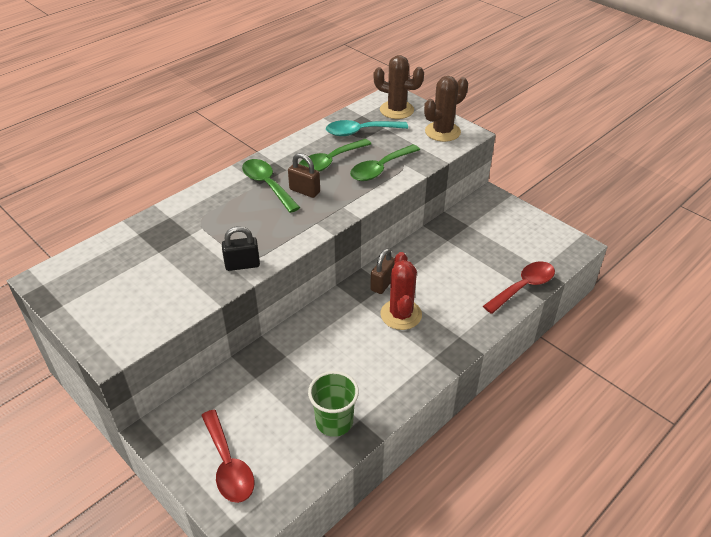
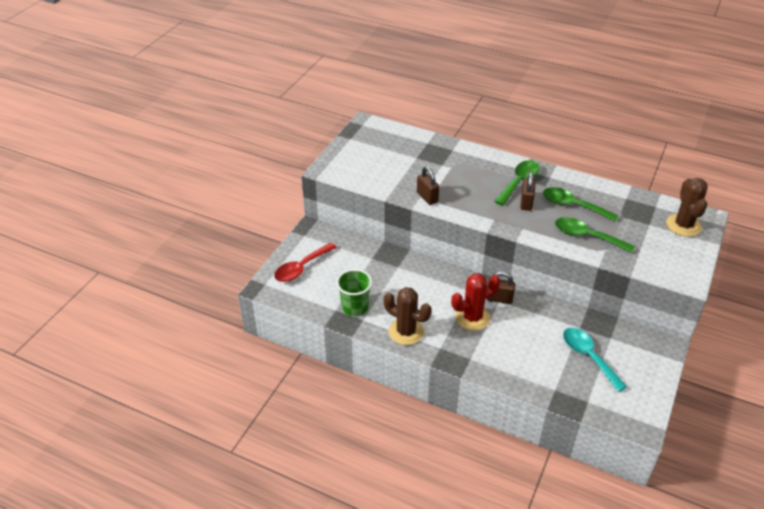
camera: 70 degrees right, 0 degrees up
(242, 265) = (427, 197): black padlock -> brown padlock
(360, 132) = (629, 211): turquoise spoon -> turquoise spoon (588, 356)
(442, 132) = (675, 262): brown cactus -> brown cactus (406, 332)
(523, 287) = (554, 392): red spoon -> none

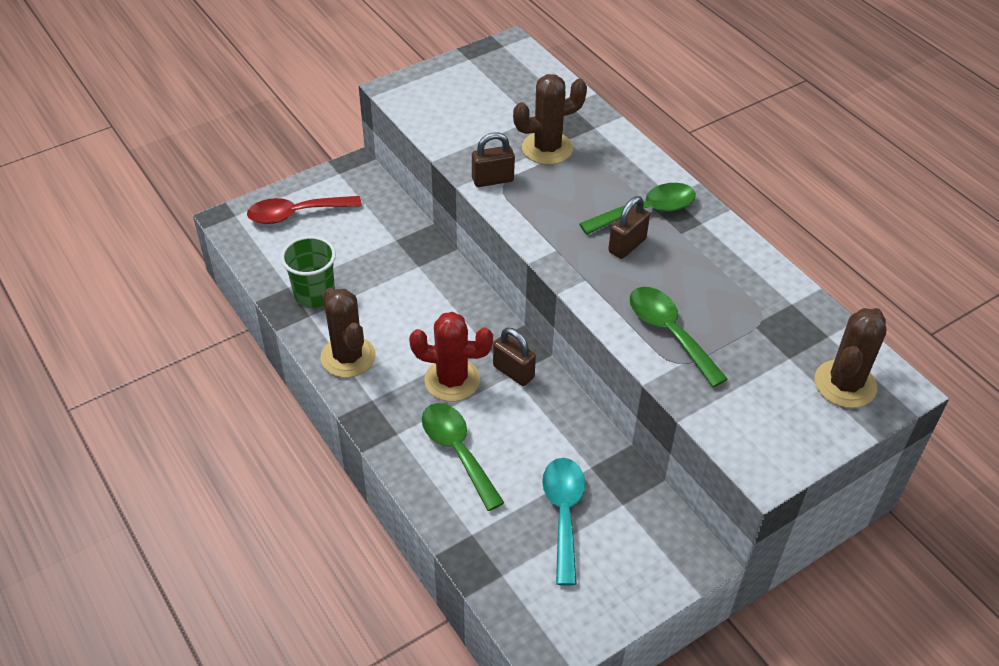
camera: 30 degrees right, 5 degrees up
(427, 197) = (492, 180): brown padlock -> brown padlock turned 75 degrees clockwise
(439, 170) = (547, 148): none -> brown cactus
(573, 206) = (694, 279): green spoon -> green spoon (457, 451)

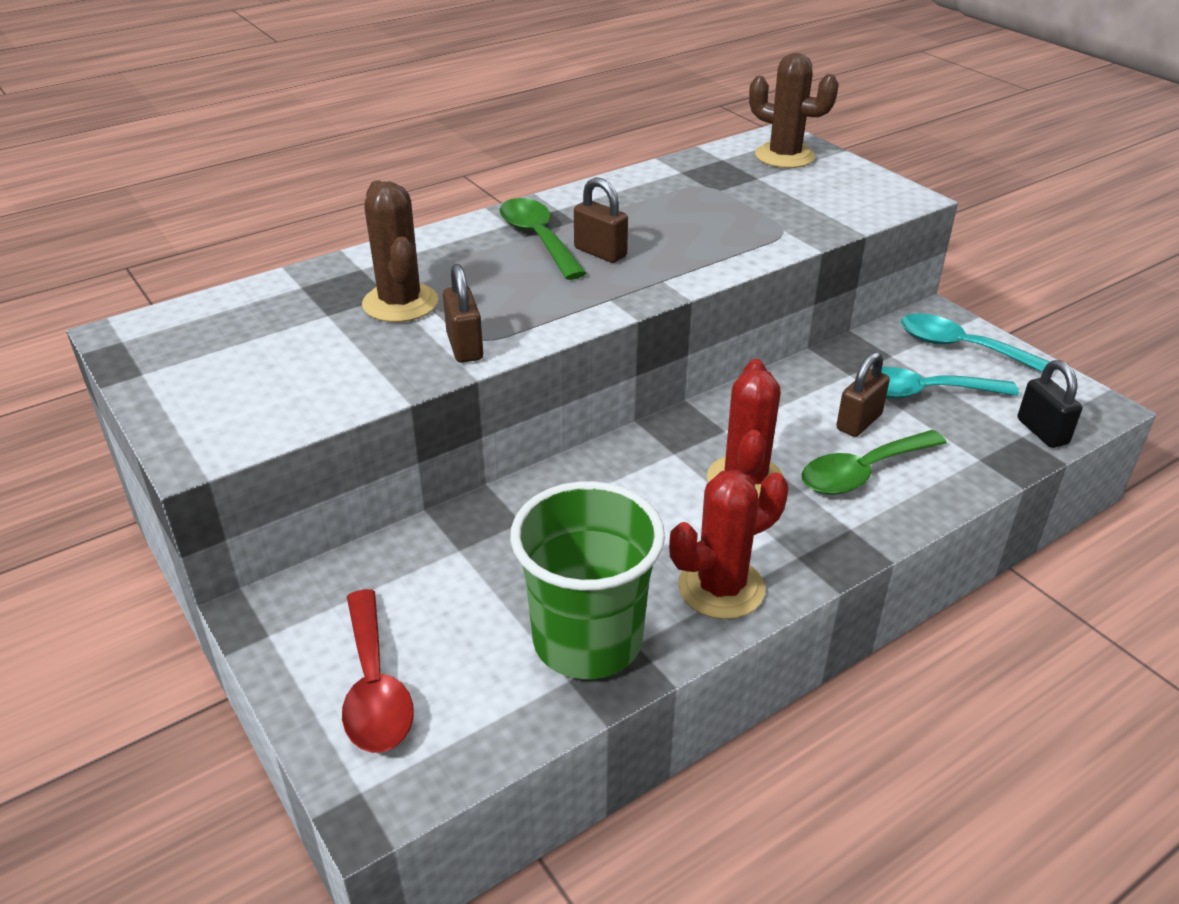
camera: 90 degrees left, 10 degrees down
(314, 294) = (587, 641): green cup -> green cup, size x1.53
(348, 357) = (721, 588): brown cactus -> red cactus
(507, 591) = (1042, 431): none -> black padlock
(513, 372) = (720, 428): brown padlock -> brown padlock (858, 422)
(639, 563) = (961, 347): none -> turquoise spoon
(669, 332) = (740, 233): green spoon -> none

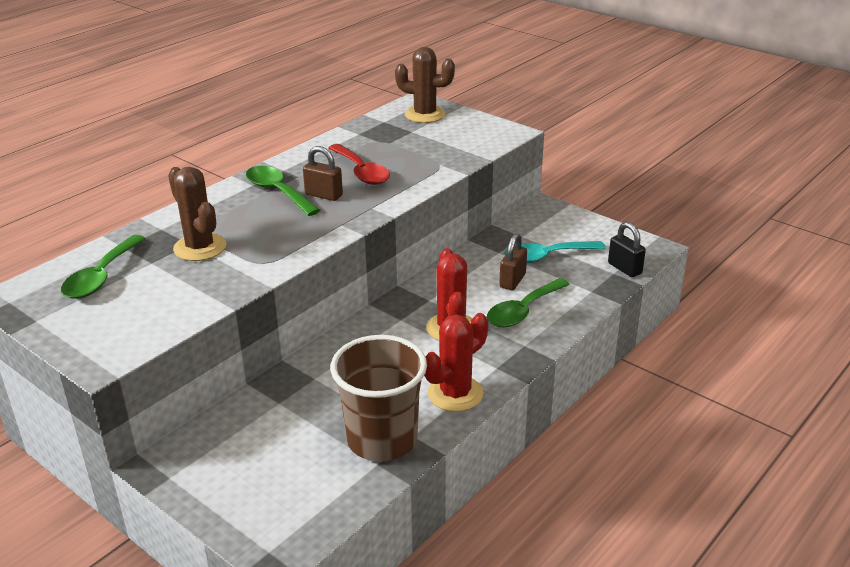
camera: 15 degrees left, 5 degrees down
(253, 325) = (101, 277): none -> green spoon
(375, 688) = (254, 493): red spoon -> red spoon (361, 172)
(465, 346) = (256, 268): brown padlock -> none
(587, 641) = (382, 439): green cup -> brown cup
(961, 347) = (564, 225): turquoise spoon -> none

